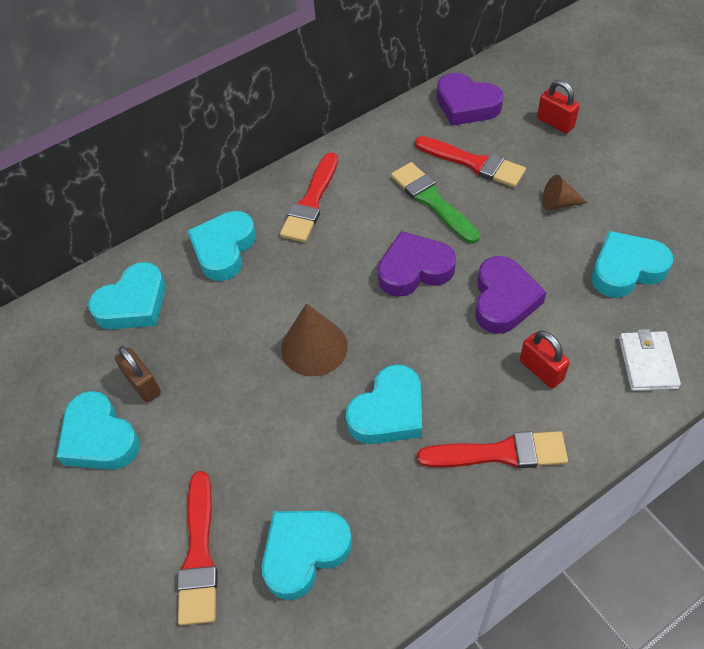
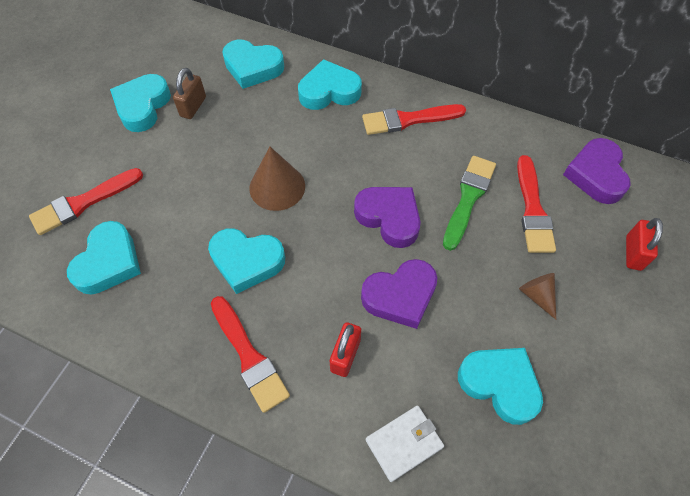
camera: 55 degrees right, 5 degrees up
(304, 552) = (109, 262): turquoise heart -> turquoise heart turned 90 degrees clockwise

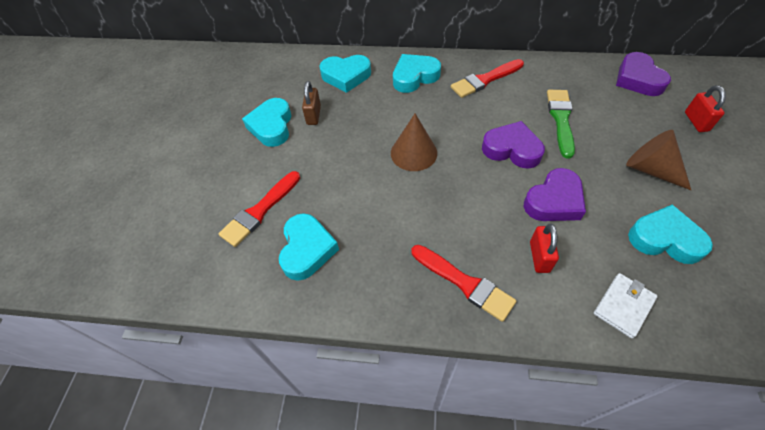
camera: 15 degrees left, 5 degrees down
(247, 261) = (421, 213): turquoise heart -> none
(532, 209) = (610, 113): red brush -> none
(537, 295) = (651, 169): brown cone -> brown cone, size x1.69

